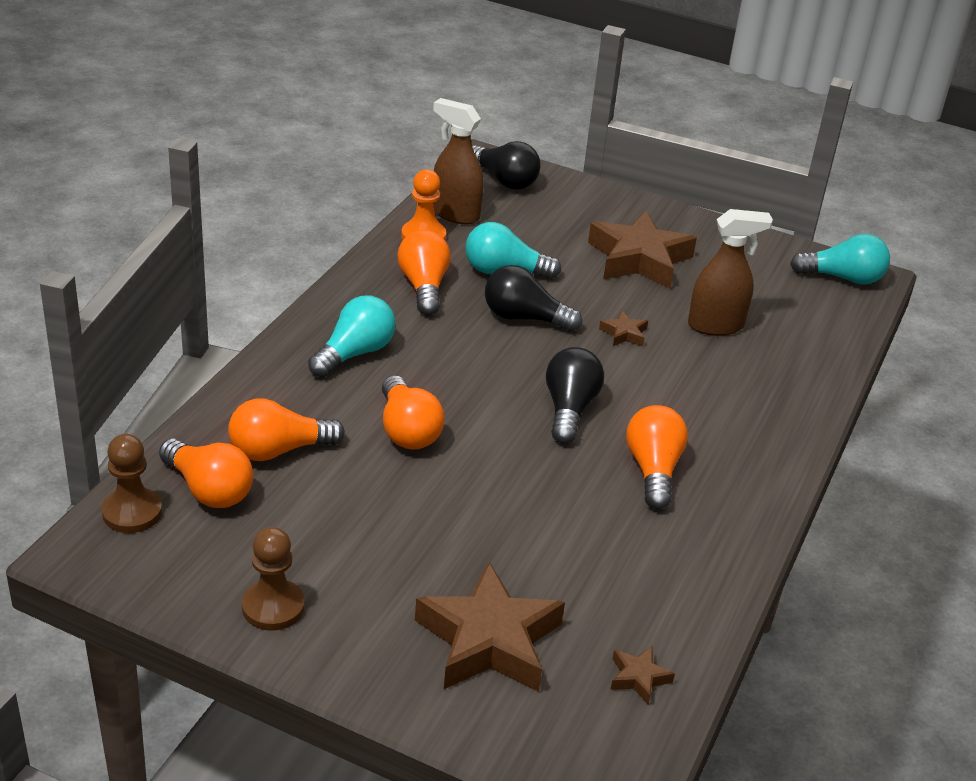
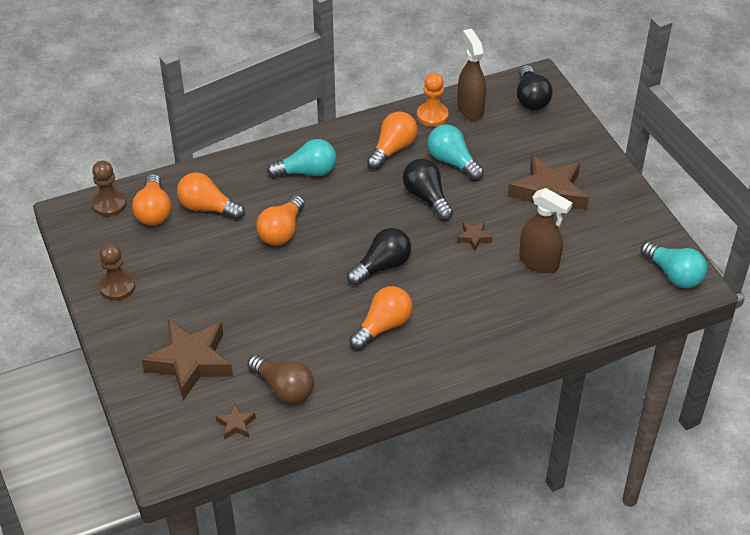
camera: 45 degrees right, 10 degrees up
(637, 601) = (284, 388): none -> brown light bulb

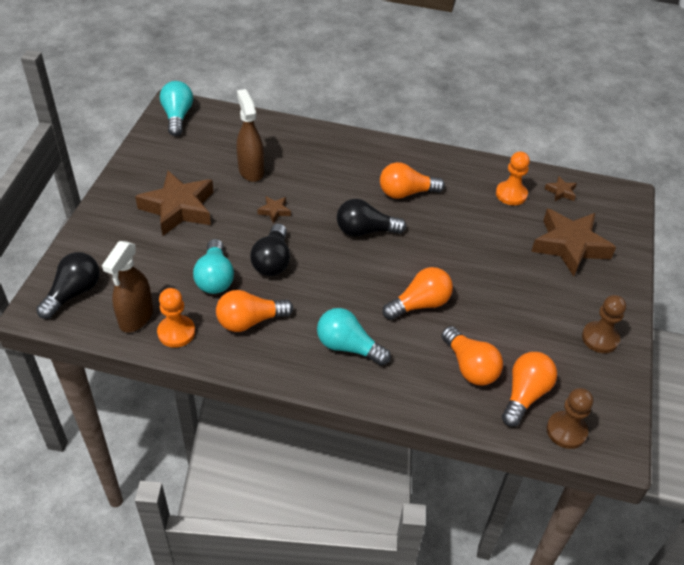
camera: 145 degrees left, 0 degrees up
(284, 388) = (511, 194): brown light bulb -> orange pawn

